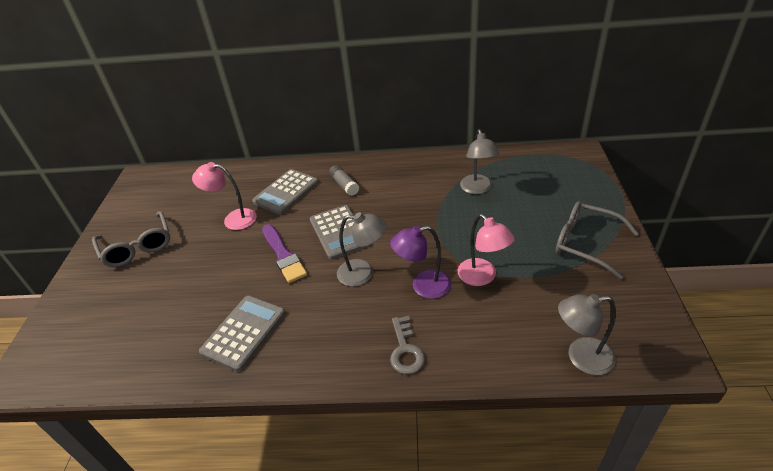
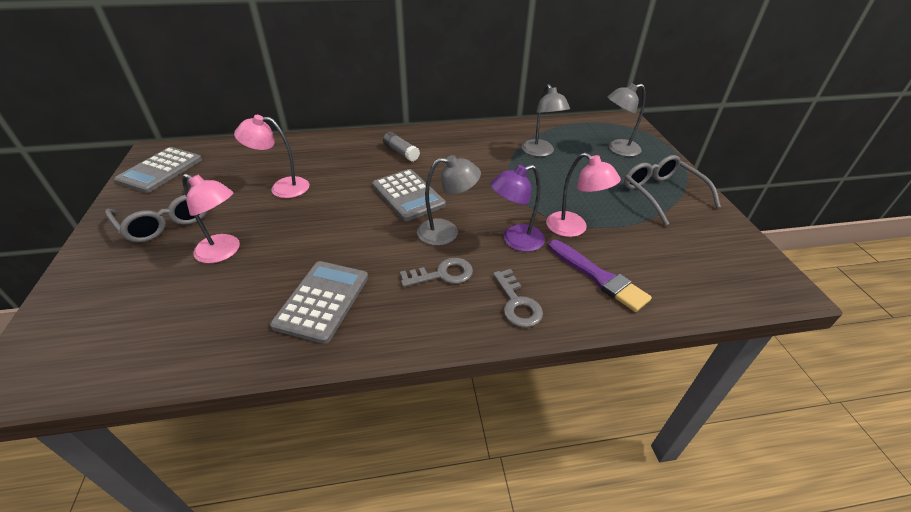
camera: 15 degrees left, 0 degrees up
(177, 280) = (224, 252): none -> pink lamp
(283, 255) = (350, 220): purple brush -> purple brush (598, 277)
(286, 192) = (337, 160): grey calculator -> grey calculator (160, 170)
(348, 315) = (442, 274): none -> grey key
(581, 357) = (699, 295): grey lamp -> grey lamp (618, 149)
(585, 243) = (661, 194): grey glasses -> grey glasses turned 45 degrees clockwise

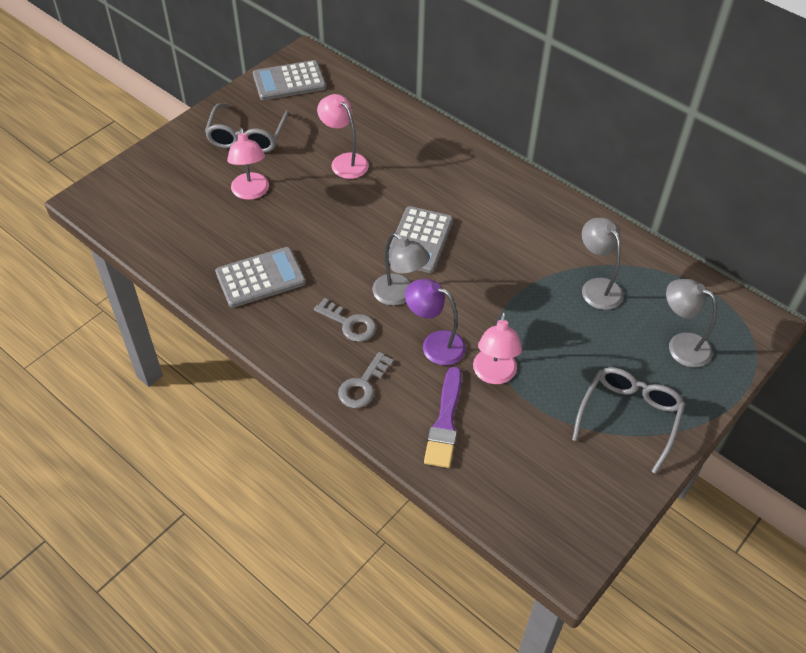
camera: 50 degrees right, 10 degrees up
(401, 152) = (475, 192): grey glue stick -> none
(540, 152) = (597, 287): grey lamp -> grey lamp turned 120 degrees clockwise

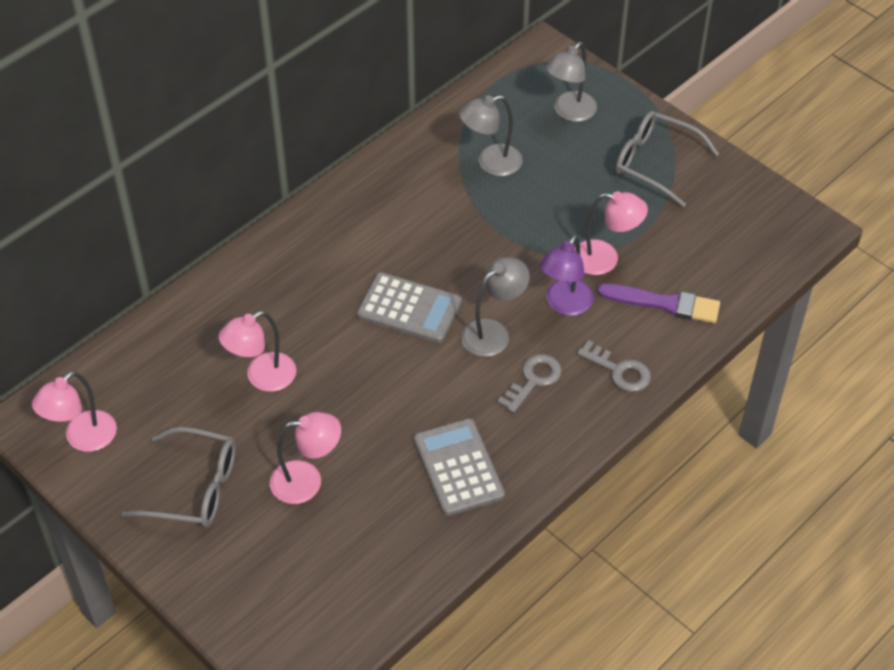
camera: 85 degrees left, 0 degrees up
(289, 81) = (83, 439): grey calculator -> pink lamp

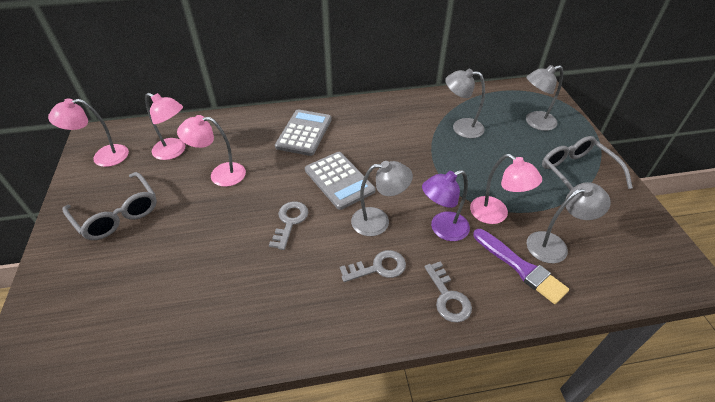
camera: 35 degrees right, 5 degrees down
(307, 481) = (176, 248): pink lamp -> pink lamp (174, 151)
(400, 385) = (290, 222): none -> grey key
(458, 467) = (272, 298): grey calculator -> grey calculator (304, 133)
(681, 262) = (554, 245): none -> grey lamp

